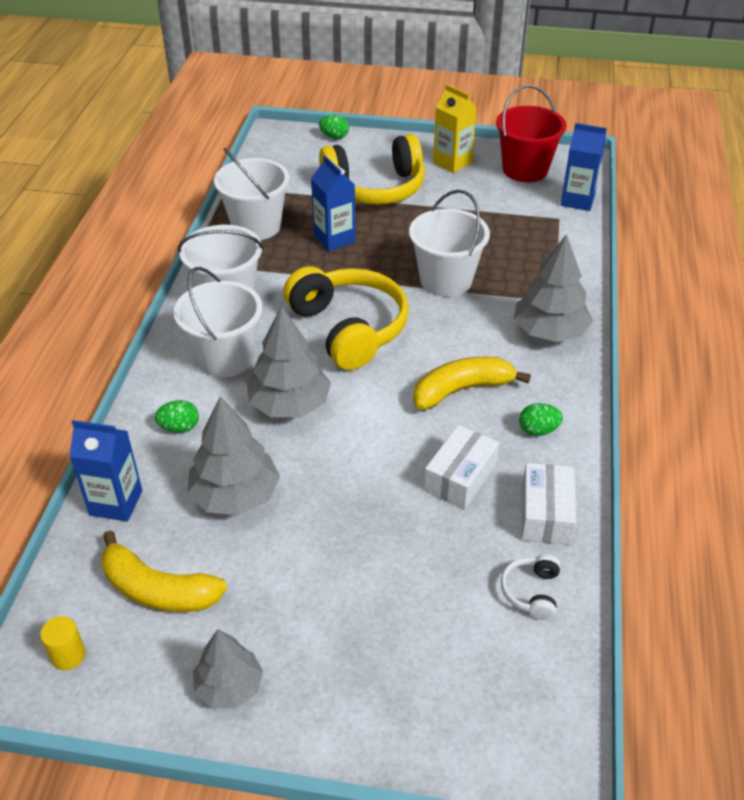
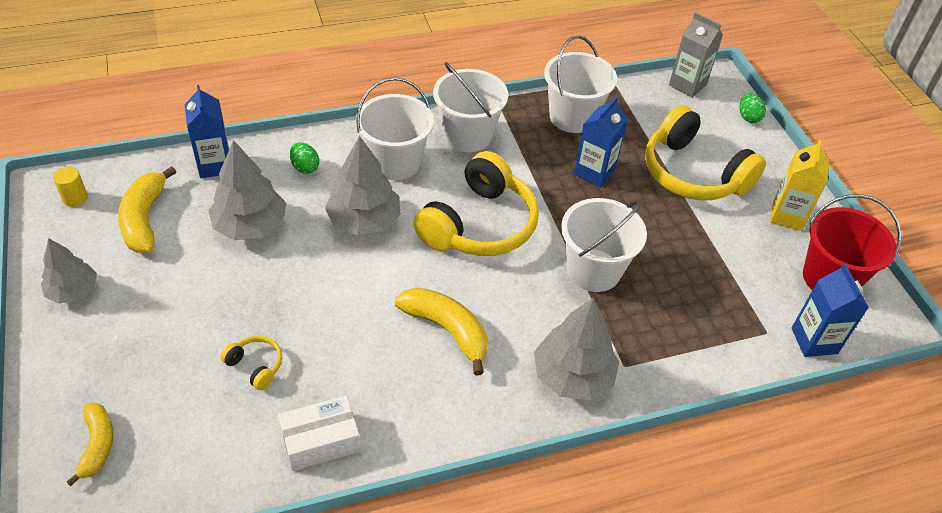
camera: 60 degrees right, 5 degrees up
(270, 150) = (687, 85): none -> grey carton
(432, 540) = (255, 366): none -> yellow headphones
(460, 477) = (336, 363): white box -> none
(470, 703) = (97, 445): none -> yellow banana
(531, 592) = (226, 455): white headphones -> none
(538, 430) = (426, 405): green egg -> none

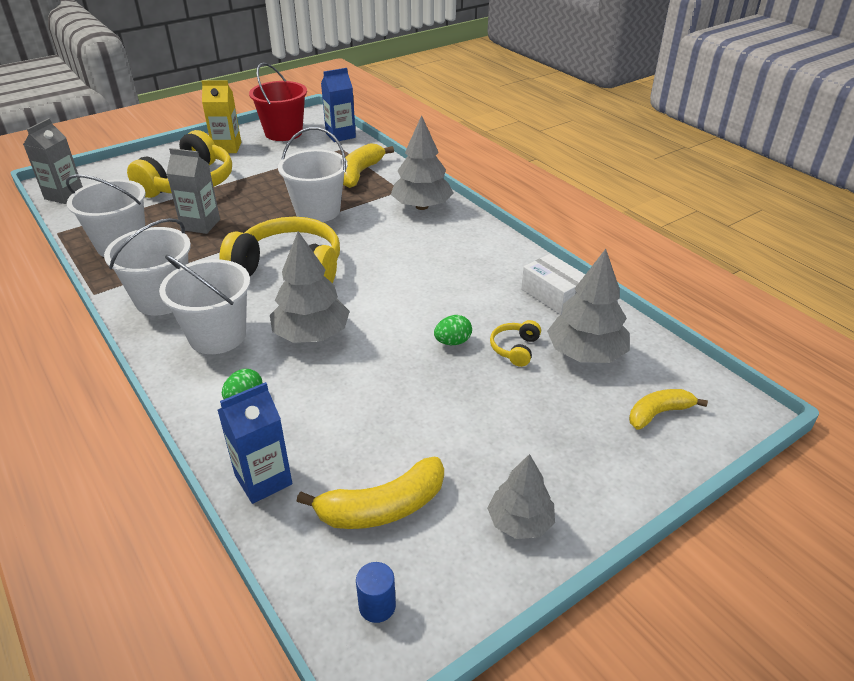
camera: 105 degrees left, 10 degrees down
(75, 198) = (377, 606): yellow cylinder -> blue cylinder
(250, 225) = (352, 411): grey tree -> grey tree (585, 353)
(447, 330) = (415, 262): yellow banana -> yellow banana (360, 173)
(594, 172) = (200, 225): blue carton -> grey carton
(748, 117) = (110, 167): green egg -> green egg (452, 342)

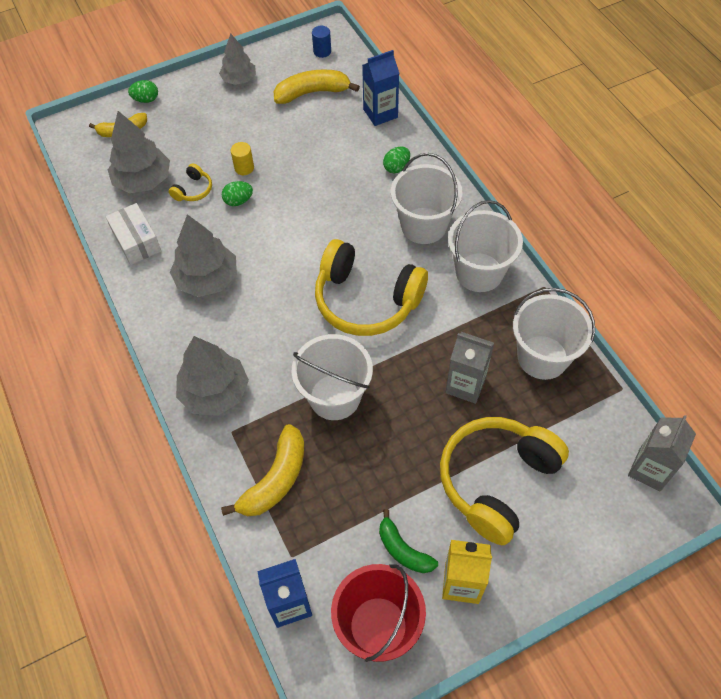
camera: 170 degrees left, 20 degrees up
(265, 155) = (403, 550): none -> green banana
(311, 334) = (348, 219): grey tree -> grey tree (207, 279)
(459, 380) = (244, 168): none -> yellow cylinder
(658, 467) = (146, 99): none -> green egg

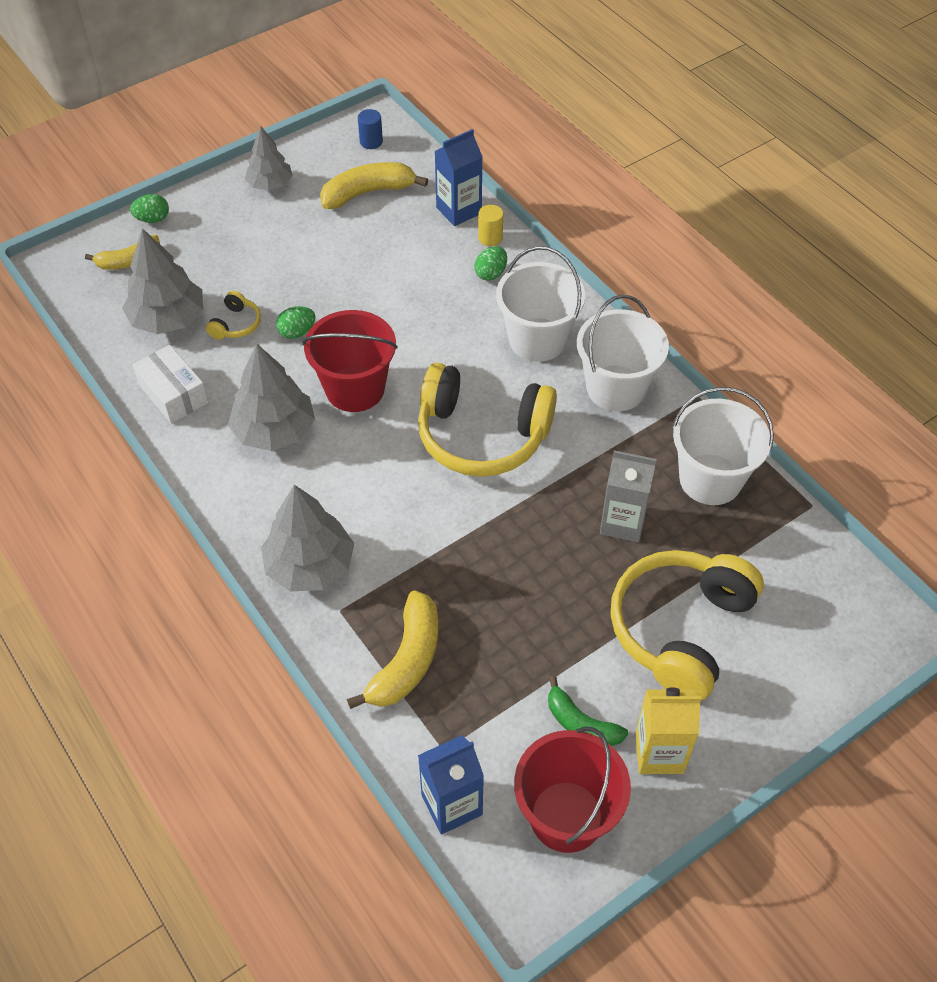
camera: 10 degrees left, 5 degrees down
(244, 168) = (297, 291): yellow cylinder -> yellow cylinder (490, 238)
(274, 251) = (355, 389): none -> red bucket
(335, 397) = (463, 554): white bucket -> none
(649, 470) = (860, 594): grey carton -> none

